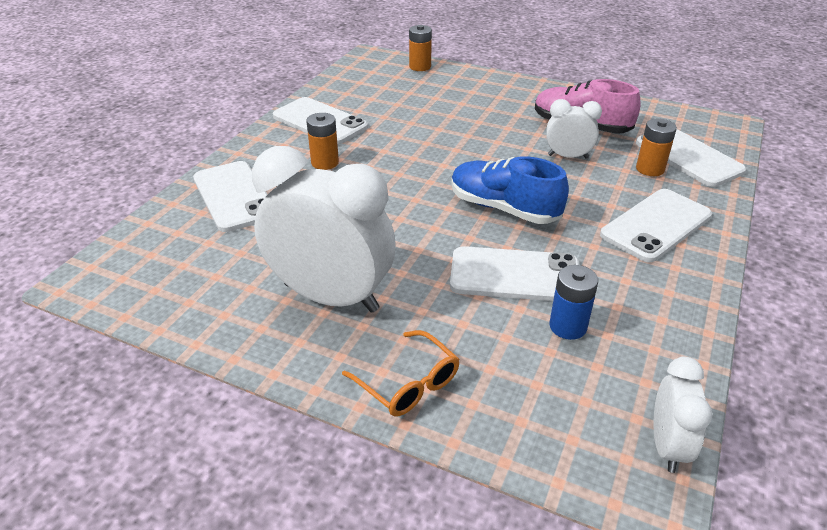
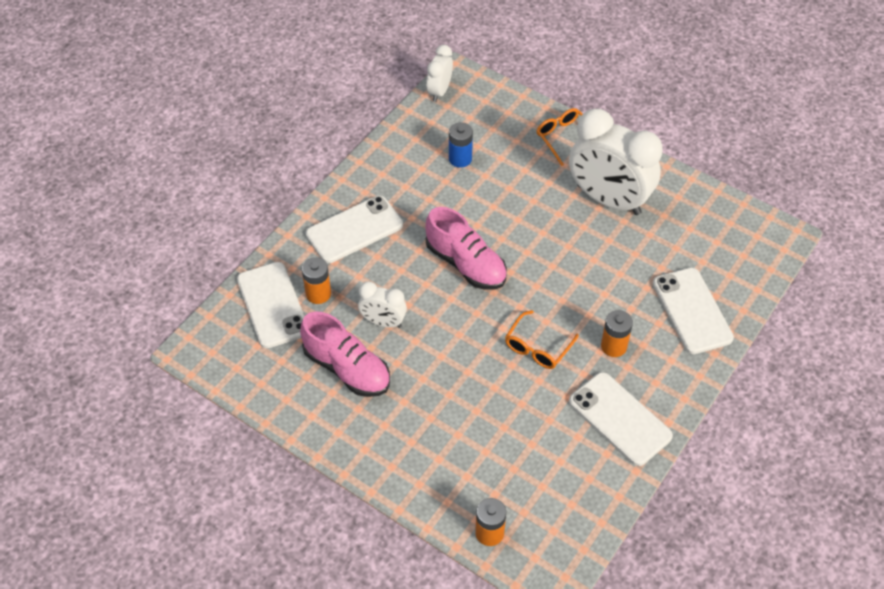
camera: 170 degrees left, 15 degrees up
(403, 155) = (537, 347): none -> orange glasses
(504, 208) = (466, 264): blue shoe -> pink shoe
(515, 275) = (479, 200): white phone -> none

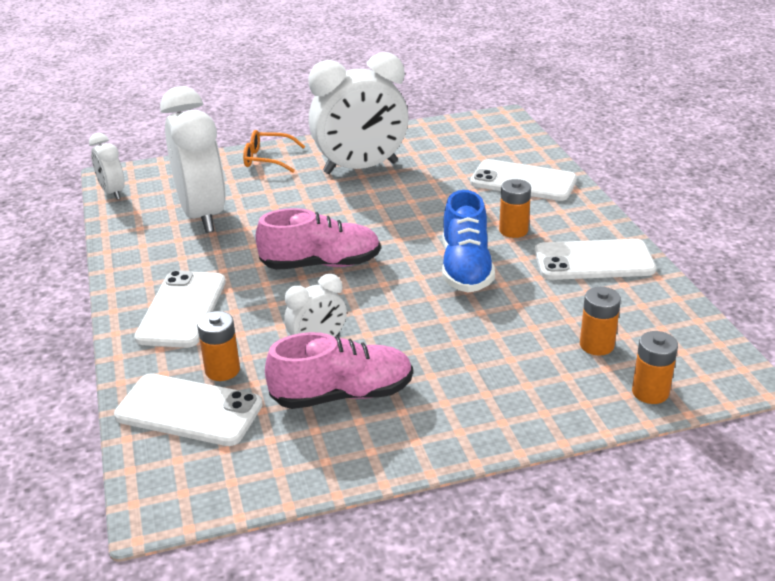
camera: 50 degrees left, 20 degrees down
(460, 159) = (202, 215): blue battery -> white clock
(515, 475) = (596, 345): none -> orange battery
(537, 347) = (466, 268): orange glasses -> blue shoe

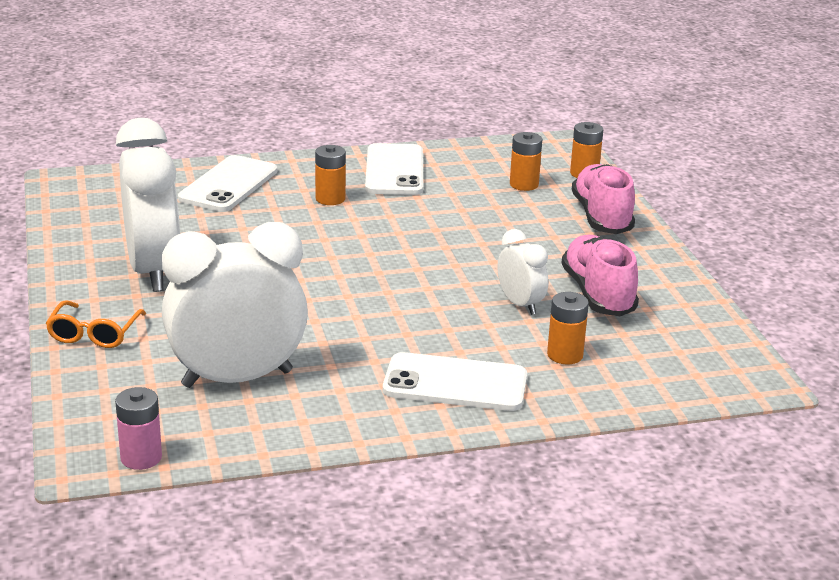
camera: 90 degrees left, 5 degrees down
(112, 192) = (141, 458): white clock -> pink battery
(189, 410) = (628, 371): white phone -> none
(321, 264) = (374, 300): pink shoe -> pink shoe (602, 217)
(466, 268) = (396, 226): blue shoe -> none

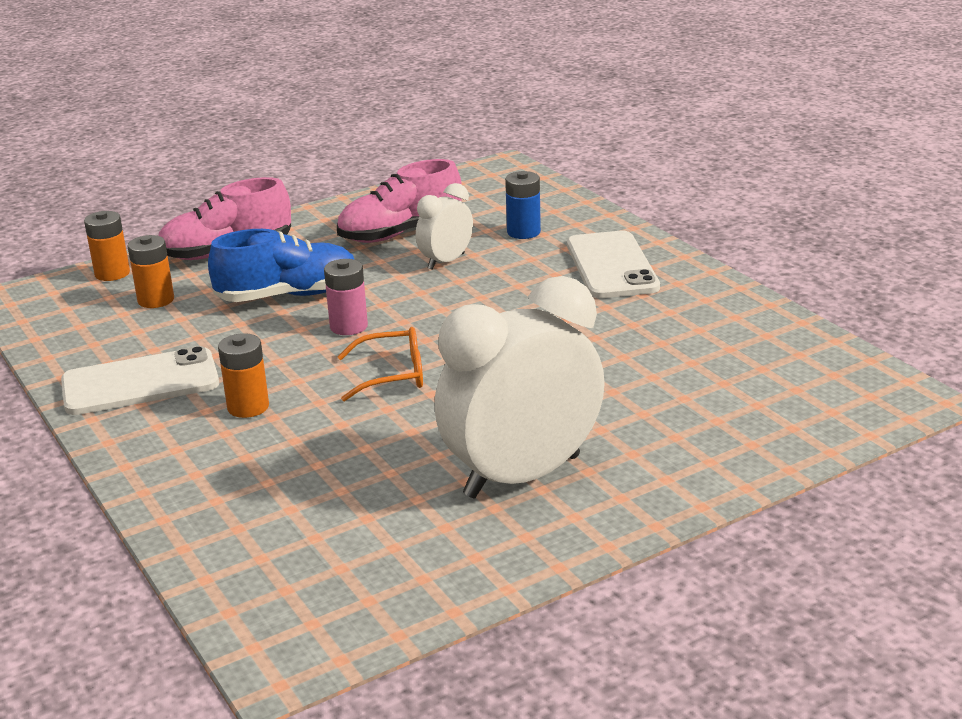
camera: 105 degrees left, 0 degrees up
(94, 334) = (697, 469): orange glasses -> orange glasses (392, 375)
(141, 458) = (872, 373): pink battery -> pink battery (348, 326)
(228, 185) = (234, 493): white phone -> none
(237, 379) = (701, 362): white clock -> none
(497, 231) = (288, 295): none -> blue shoe
(565, 355) = (523, 232): orange battery -> blue battery

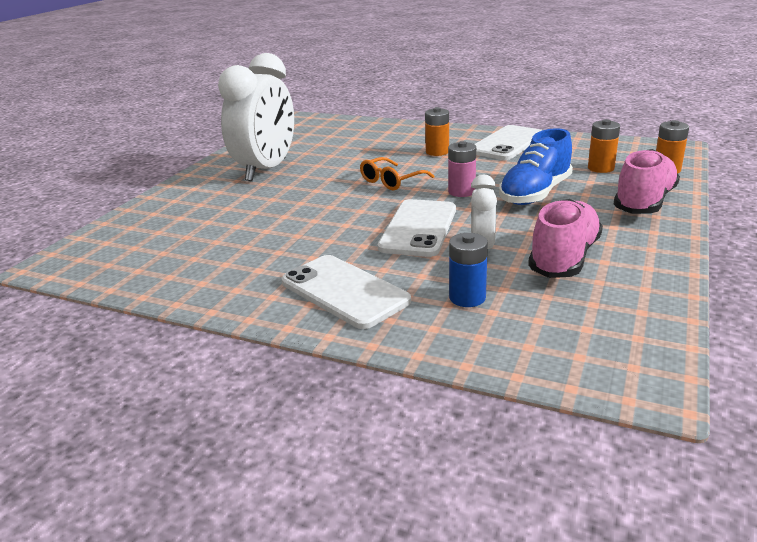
camera: 145 degrees right, 0 degrees up
(466, 299) = (418, 228): none -> white phone

